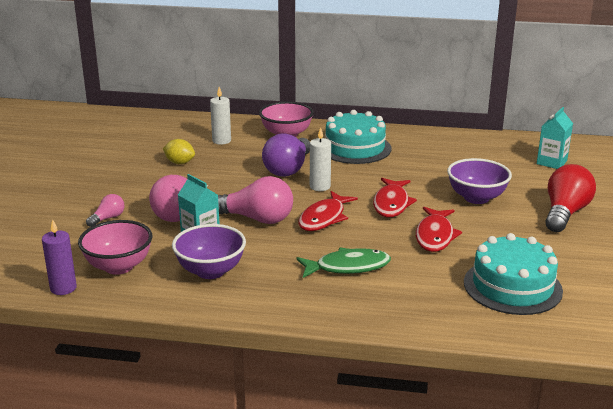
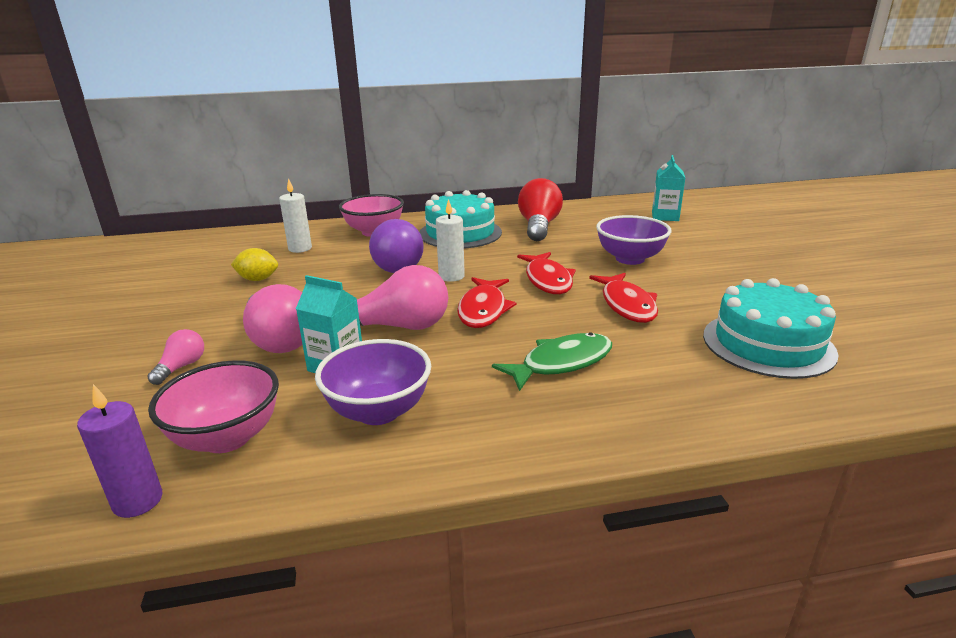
camera: 20 degrees left, 0 degrees up
(565, 213) = (729, 258): red light bulb -> red light bulb (539, 226)

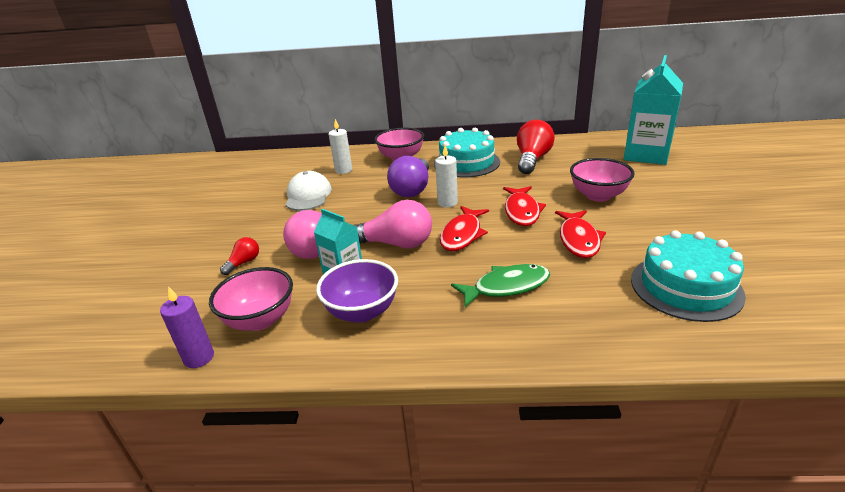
camera: 15 degrees right, 5 degrees up
(181, 367) = (244, 263): pink light bulb -> red light bulb
(258, 279) = (308, 195): yellow lemon -> white cap
(630, 259) = (598, 196): purple bowl -> pink bowl
(665, 216) = (646, 155): turquoise carton -> turquoise carton, size x1.82

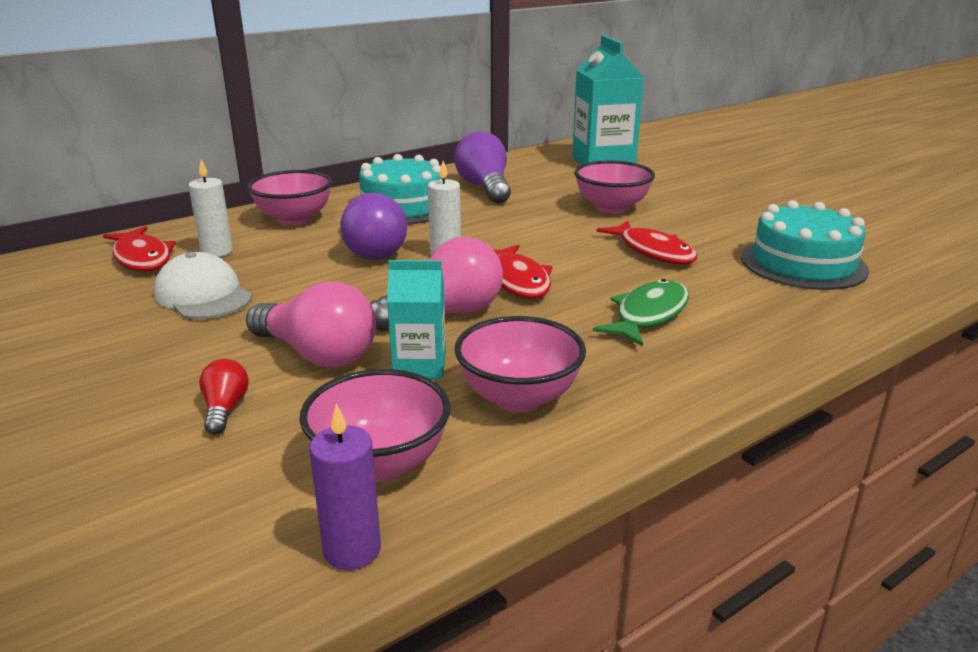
camera: 40 degrees left, 5 degrees down
(362, 312) = (519, 397): purple bowl -> pink bowl
(521, 211) = (552, 240): red fish -> red fish (142, 258)
(532, 160) = (485, 188): red light bulb -> purple light bulb

